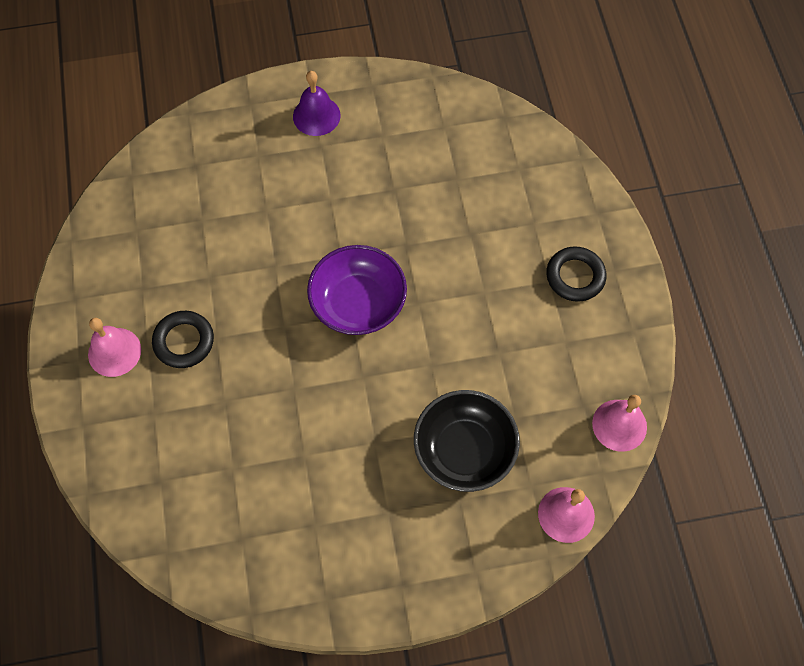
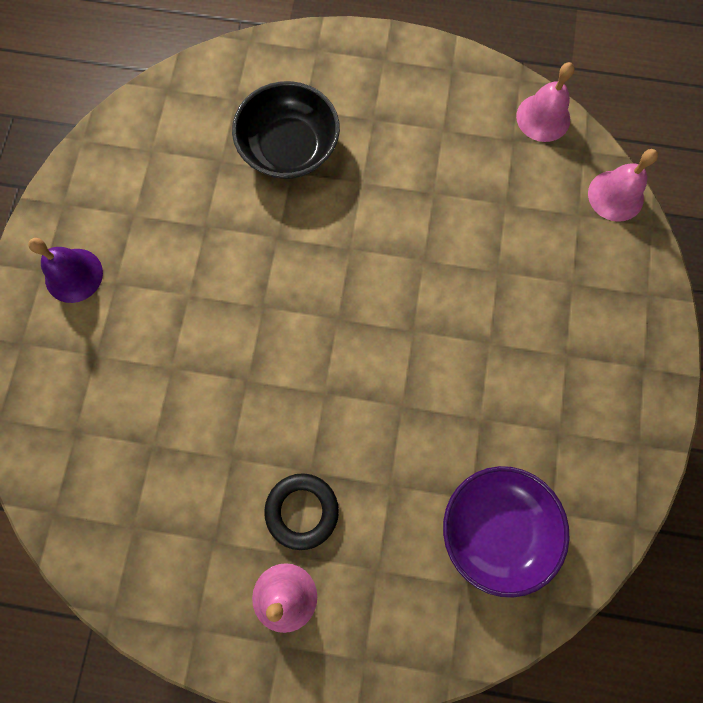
camera: 70 degrees left, 10 degrees up
(358, 303) = (327, 308): purple bowl -> purple bowl (496, 528)
(464, 450) = (524, 261): black bowl -> black bowl (289, 148)
(575, 276) = (377, 95): black ring -> none

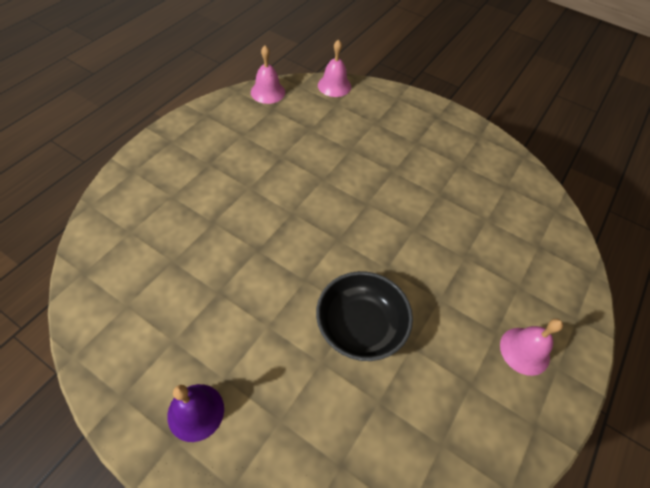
camera: 70 degrees left, 20 degrees down
(289, 148) = (194, 216): black bowl -> black bowl (360, 326)
(302, 511) = (466, 315): black ring -> none
(496, 528) = (508, 215): purple bowl -> none

